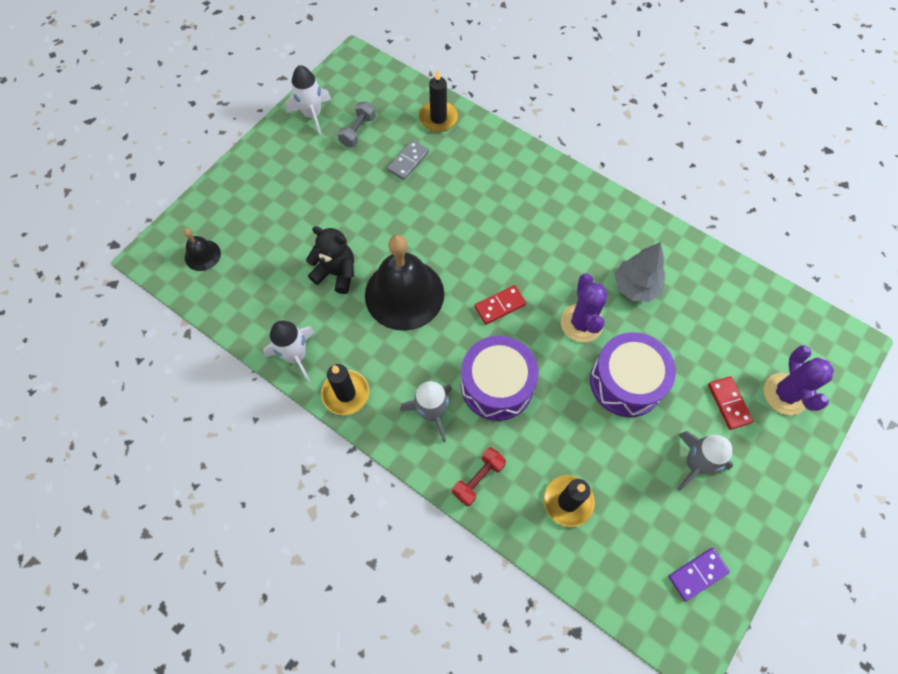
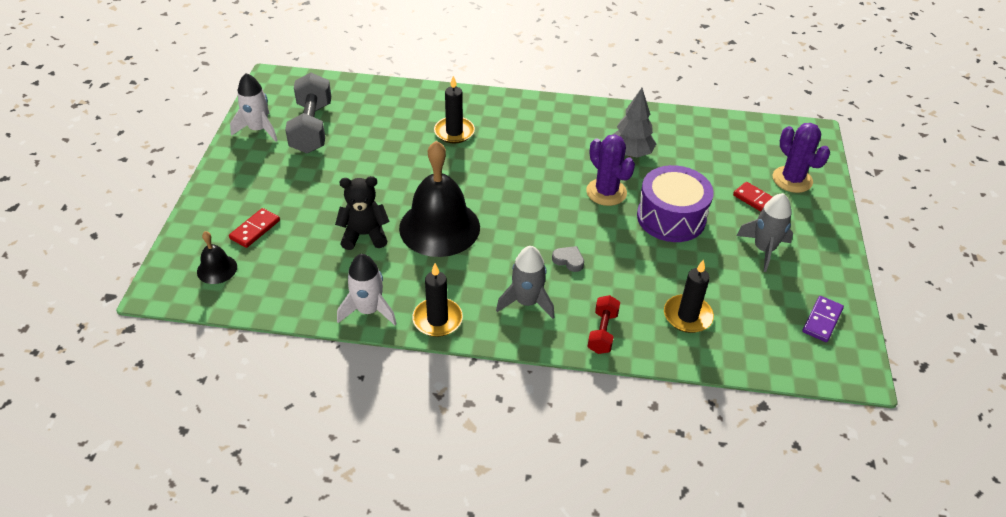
camera: 30 degrees left, 20 degrees down
(358, 131) = (311, 128): grey dumbbell -> grey dumbbell, size x1.83
(408, 161) = (375, 134): grey domino -> none
(438, 118) = (381, 97): black candle -> black candle (454, 132)
(497, 385) = (568, 260): purple drum -> grey heart
(500, 306) = (530, 205): red domino -> red domino (255, 229)

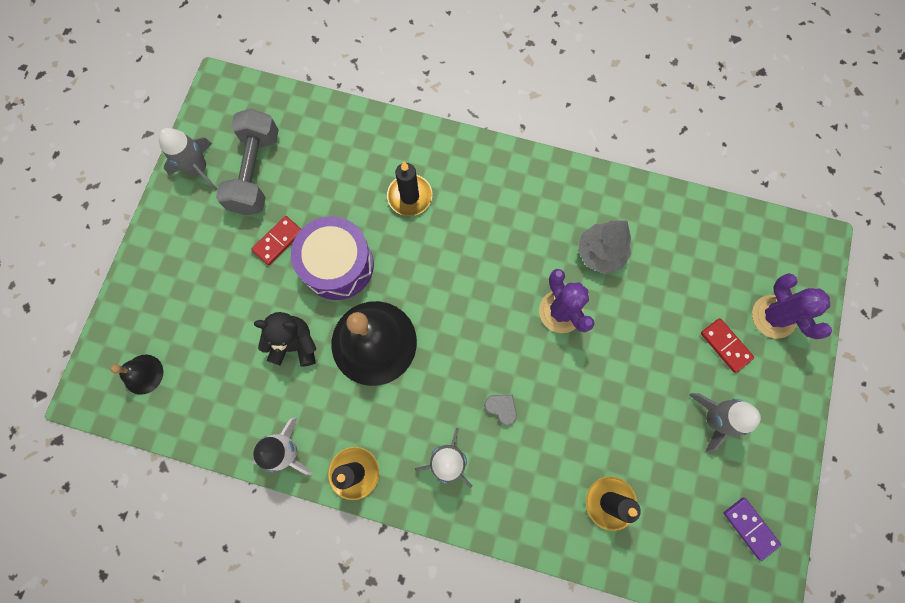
camera: 10 degrees right, 30 degrees up
(255, 229) = (184, 322): red domino -> red domino (278, 241)
(258, 129) = (198, 169): white rocket -> grey rocket
(602, 332) = (517, 513): red dumbbell -> none
(671, 217) = (624, 358): purple drum -> purple drum (337, 265)
(822, 320) = (750, 528): purple domino -> purple domino turned 75 degrees counterclockwise

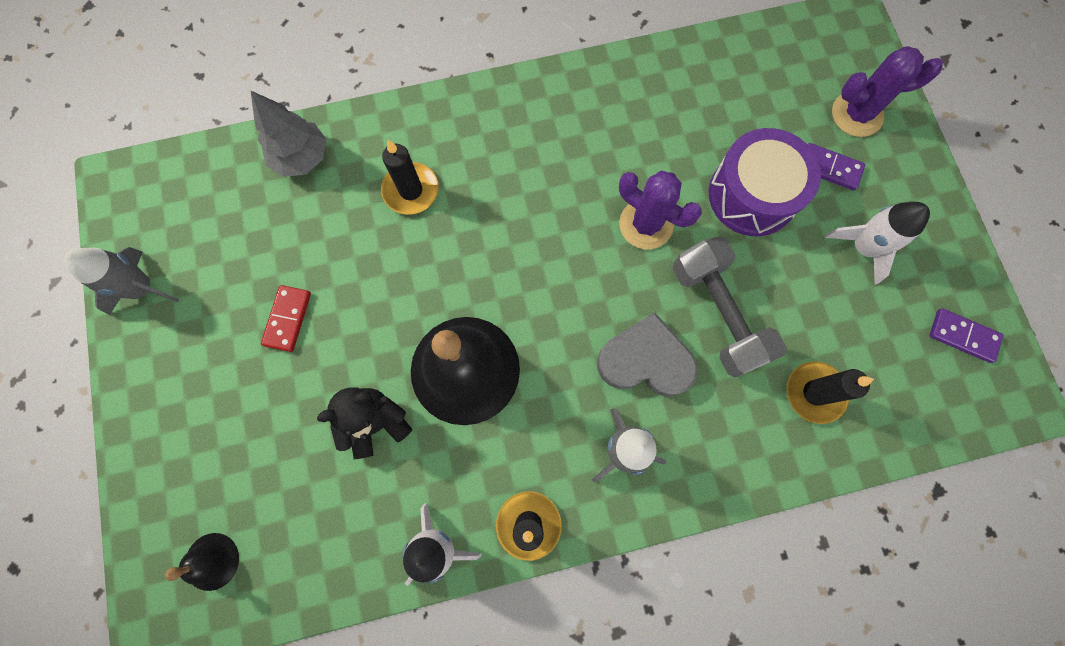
camera: 30 degrees left, 0 degrees up
(255, 172) = (215, 256): grey dumbbell -> grey dumbbell (717, 314)
(337, 265) = (373, 308): purple drum -> purple drum (752, 195)
(501, 408) = (645, 360): grey heart -> grey heart, size x2.18
(600, 253) = (650, 143): grey tree -> grey tree (302, 157)
(714, 419) = (863, 247): grey rocket -> white rocket
(725, 345) = (829, 168): red domino -> purple domino
(773, 316) = (857, 114): purple cactus -> purple cactus turned 45 degrees counterclockwise

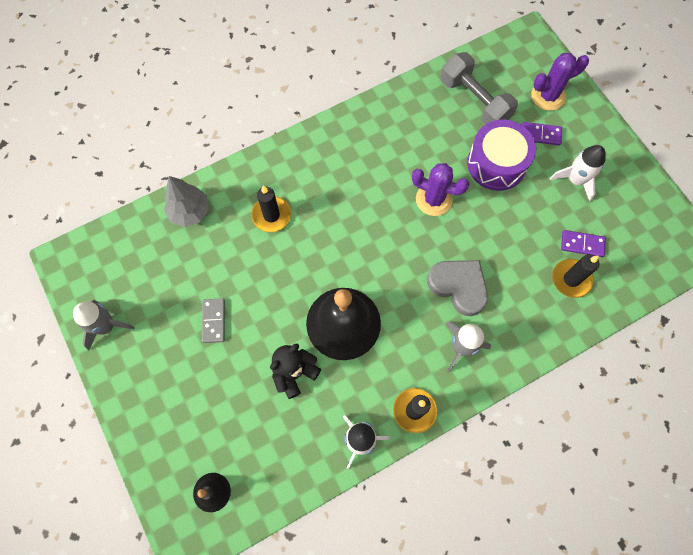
camera: 15 degrees left, 5 degrees down
(288, 319) = (214, 321): red domino -> grey domino
(645, 360) = (459, 286): grey heart -> grey heart turned 45 degrees clockwise
(717, 314) = (496, 245): grey dumbbell -> grey dumbbell (474, 101)
(963, 336) = (652, 220): purple domino -> purple domino (582, 244)

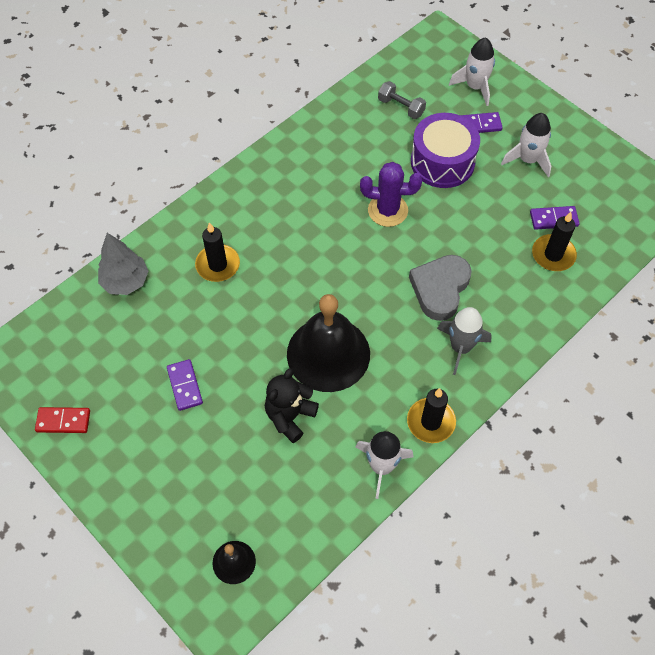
camera: 15 degrees left, 10 degrees down
(106, 326) = (63, 421): grey rocket -> red domino
(214, 321) = (185, 386): grey domino -> purple domino
(459, 286) = (440, 289): grey heart -> grey heart turned 90 degrees counterclockwise
(474, 101) = (401, 107): grey dumbbell -> grey dumbbell, size x0.55
(548, 96) = (475, 87): purple cactus -> white rocket

